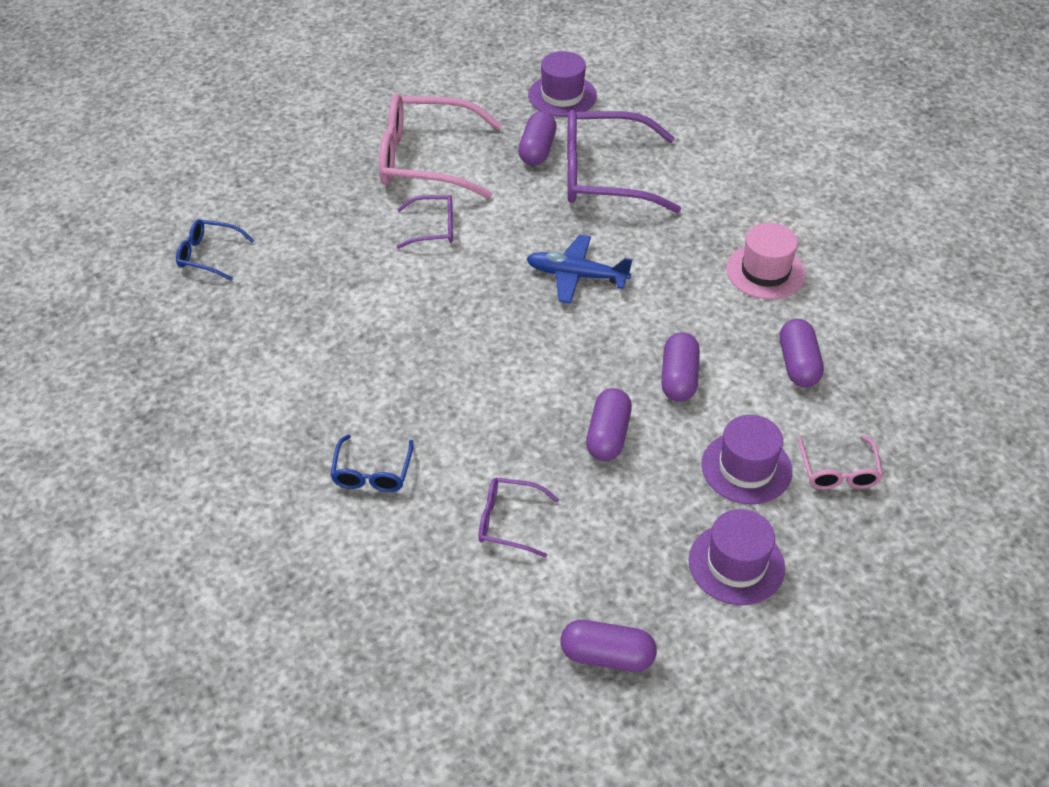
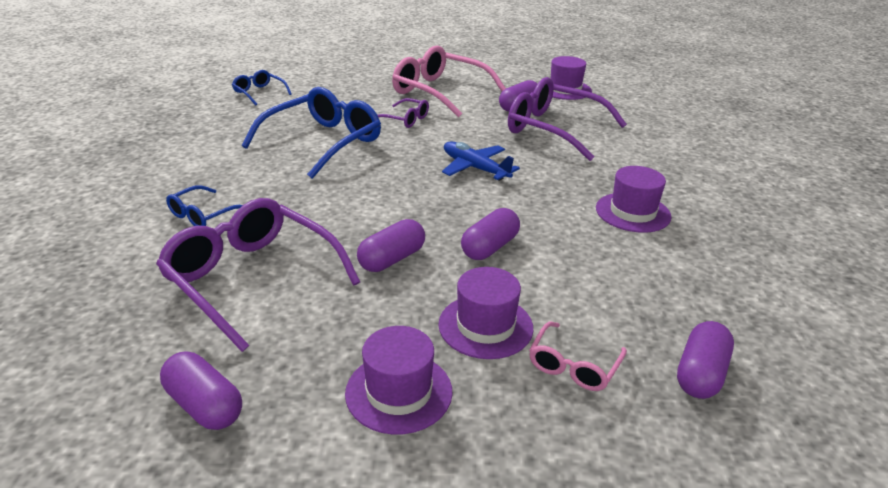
camera: 30 degrees right, 15 degrees down
(380, 308) = (323, 142): none -> blue glasses
(509, 522) = (252, 279): purple glasses -> purple glasses, size x2.05
(765, 271) = (633, 212): pink hat -> purple hat
(798, 364) = (607, 276): purple capsule -> purple capsule (700, 374)

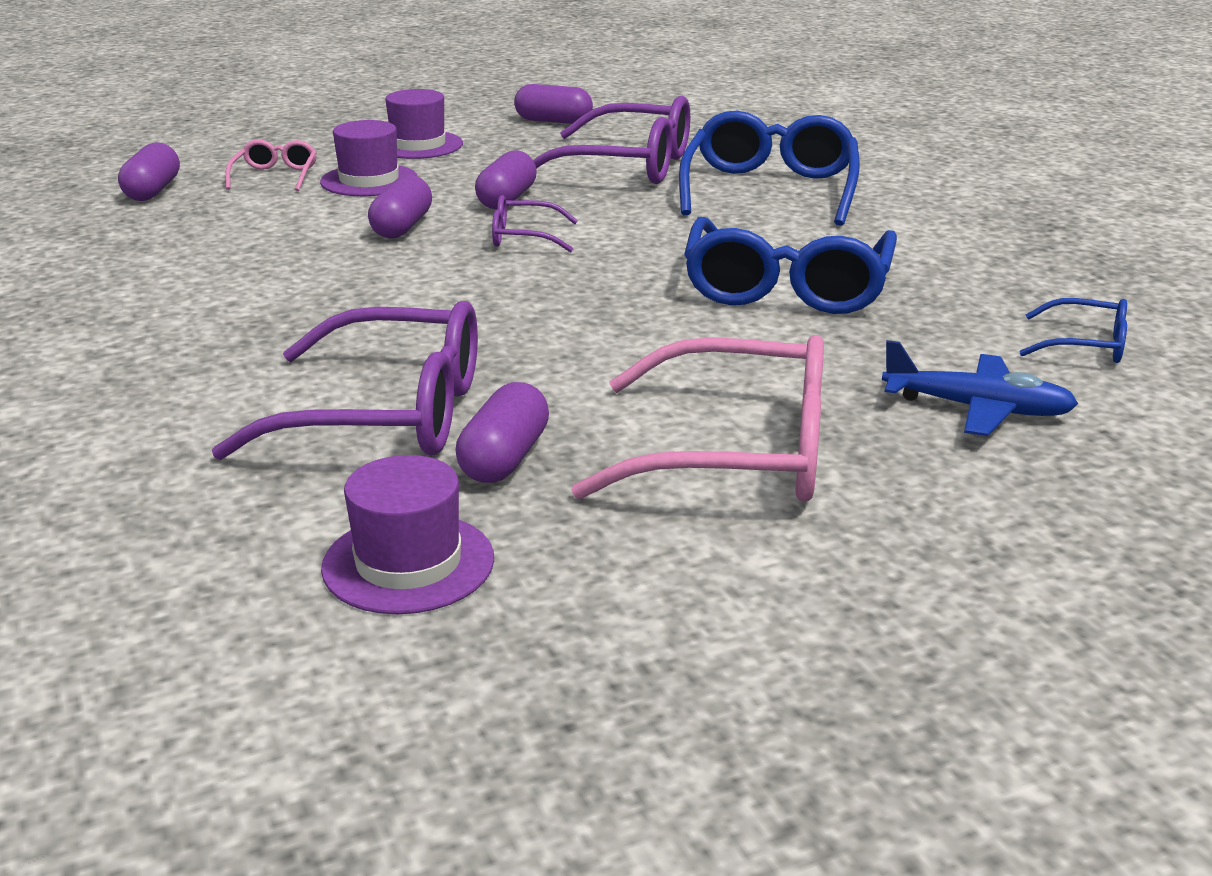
camera: 155 degrees right, 5 degrees down
(203, 215) = (770, 190): blue glasses -> blue glasses, size x2.05
(405, 119) = (716, 360): purple glasses -> purple glasses (524, 237)
(475, 168) = (494, 304): blue plane -> blue plane (977, 409)
(633, 212) = (209, 298): purple hat -> none

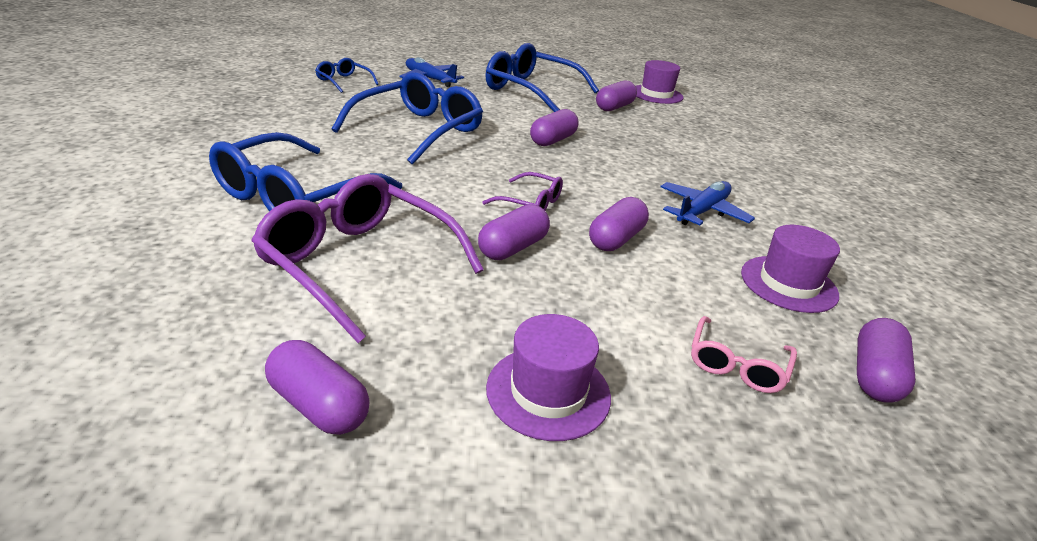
camera: 160 degrees left, 5 degrees up
(293, 278) = (702, 211): none -> blue plane
(369, 180) = (630, 320): purple hat -> purple hat (788, 284)
(387, 414) = (655, 129): purple glasses -> none
(570, 329) = (553, 140): none -> purple capsule
(736, 453) = (532, 90): pink glasses -> blue glasses

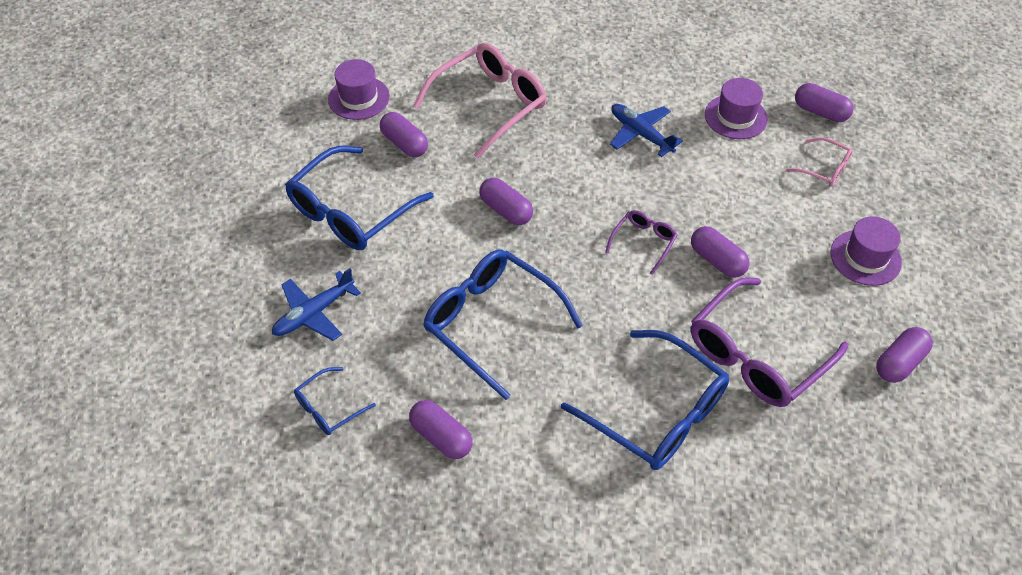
camera: 80 degrees left, 20 degrees up
(616, 239) = (693, 196): purple capsule -> purple capsule (441, 437)
(687, 138) = (489, 104): none -> pink glasses

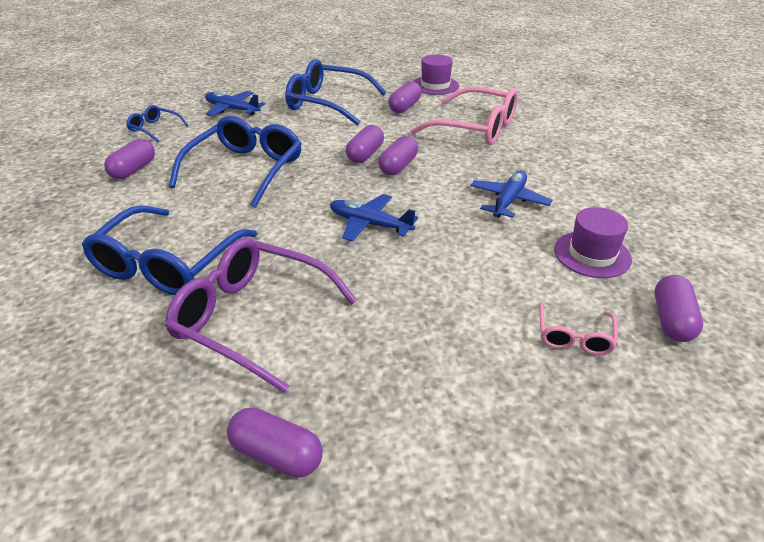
camera: 70 degrees right, 15 degrees down
(643, 242) = (369, 224): purple glasses -> blue plane
(717, 260) = (372, 272): purple capsule -> purple capsule (398, 166)
(865, 257) = (445, 396): purple hat -> none

